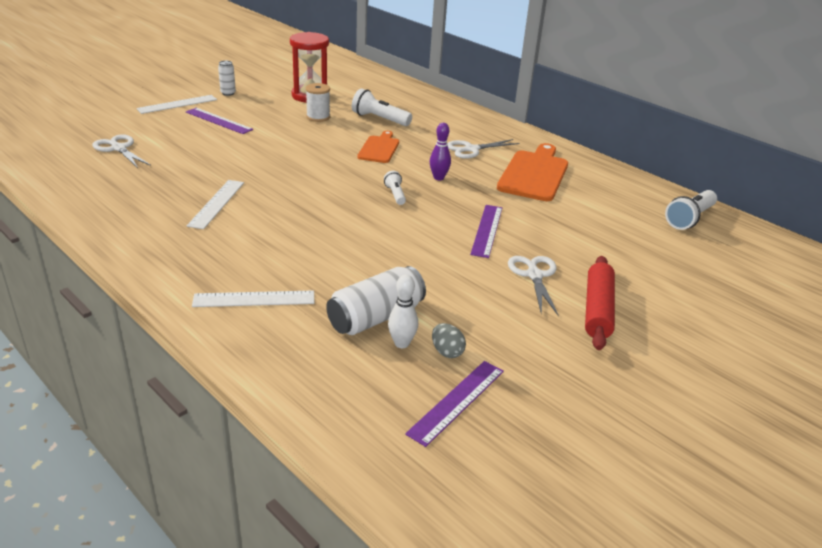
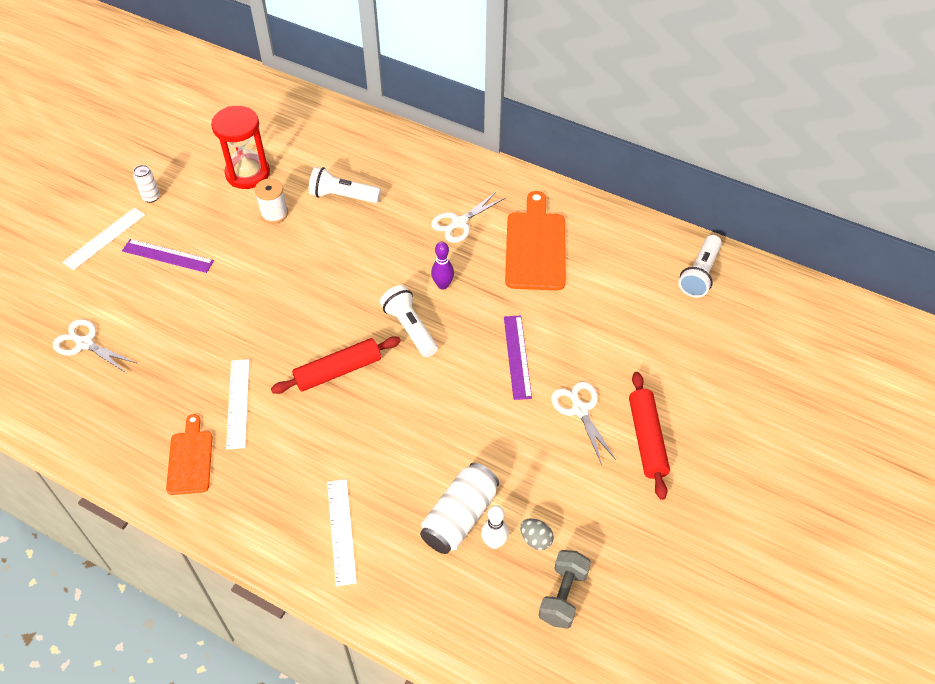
camera: 15 degrees left, 20 degrees up
(254, 299) = (341, 531): white ruler -> white ruler turned 75 degrees counterclockwise
(316, 204) = (338, 371): none -> red rolling pin
(379, 148) = (363, 252): orange cutting board -> orange cutting board (190, 459)
(395, 194) = (410, 328): white flashlight -> white flashlight, size x1.72
(457, 401) = (563, 595): purple ruler -> grey dumbbell

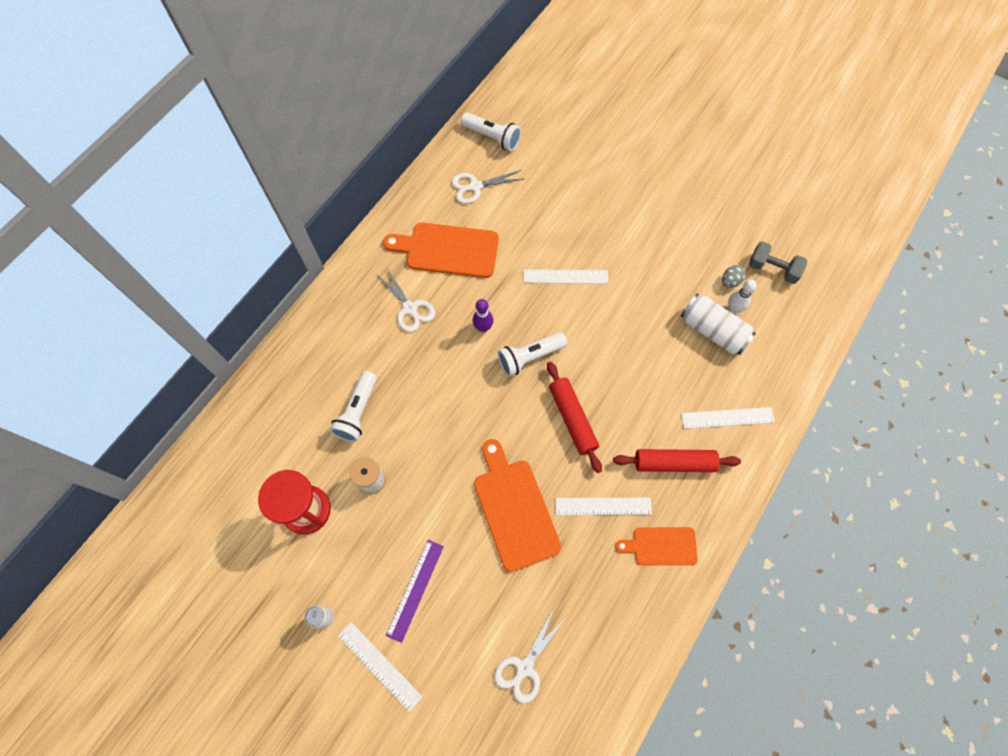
camera: 85 degrees left, 15 degrees up
(240, 326) = (514, 509): none -> orange cutting board
(517, 356) = (565, 276): purple ruler -> white ruler
(580, 409) = (619, 238): white scissors -> white scissors (475, 187)
(646, 439) = (646, 199): red rolling pin -> red rolling pin (674, 463)

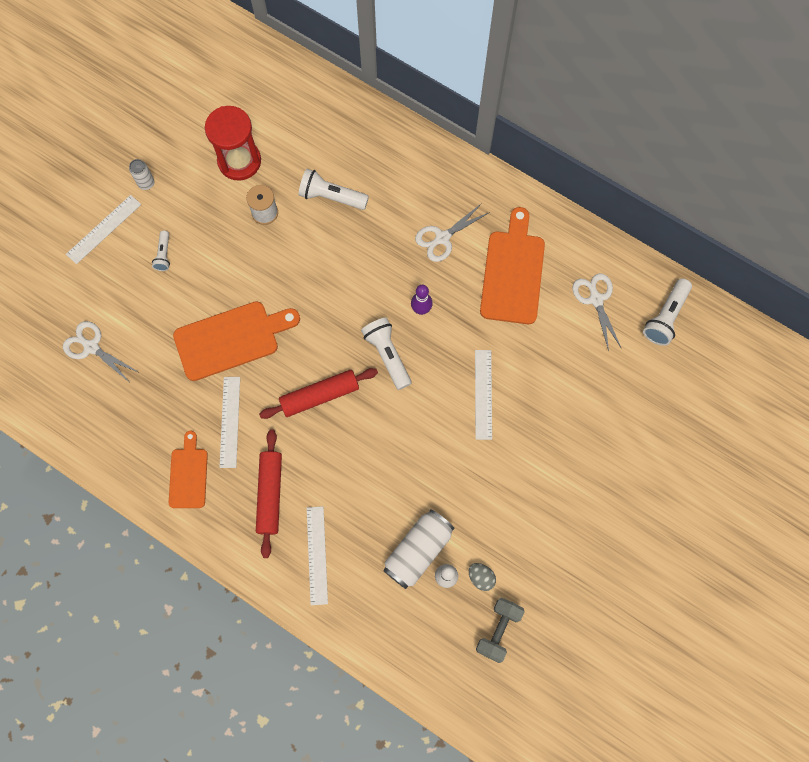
camera: 90 degrees right, 5 degrees up
(415, 589) = (164, 255): purple ruler -> white flashlight

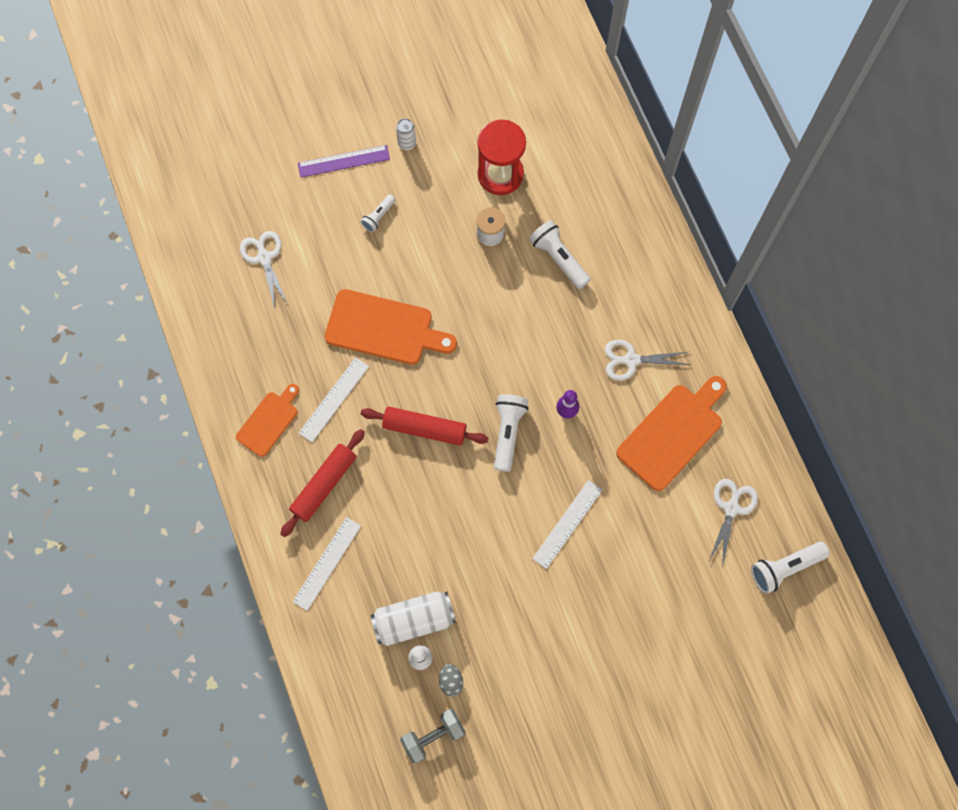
camera: 35 degrees right, 0 degrees up
(104, 229) = (343, 161): white ruler -> purple ruler

